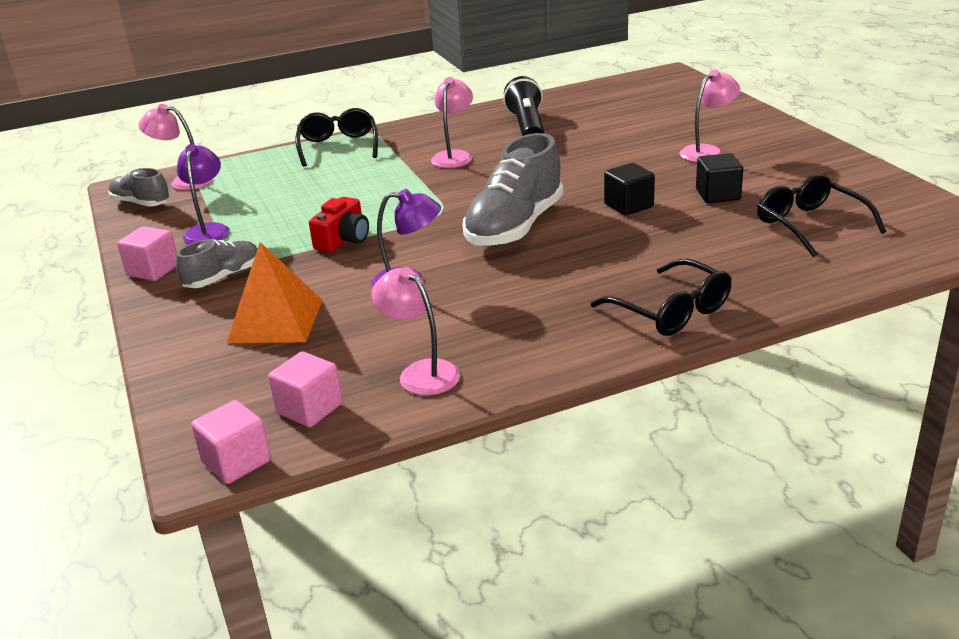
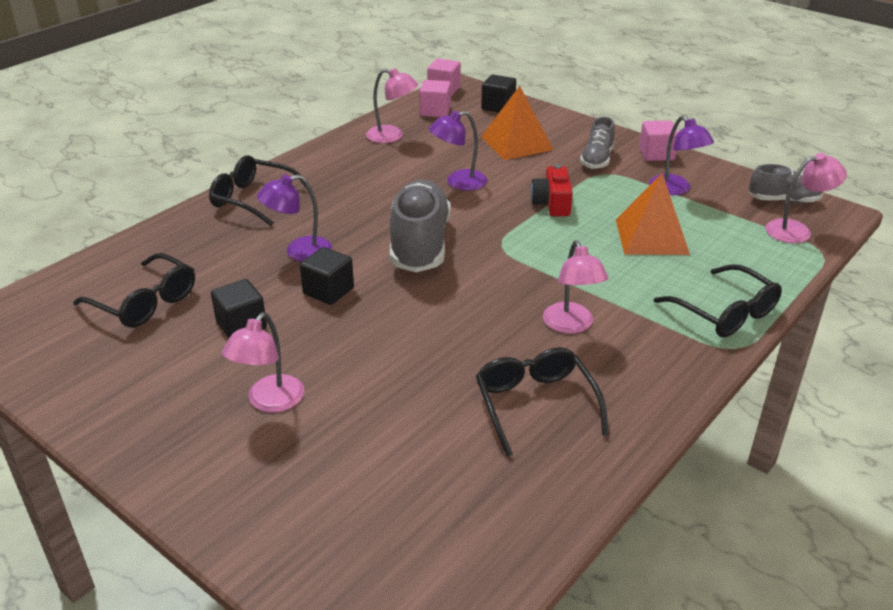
camera: 150 degrees right, 5 degrees up
(210, 394) = (498, 106): none -> black cube
(302, 197) = (651, 236): none -> orange pyramid
(527, 127) = (535, 405): black flashlight -> black glasses
(640, 242) = (299, 252): none -> purple lamp

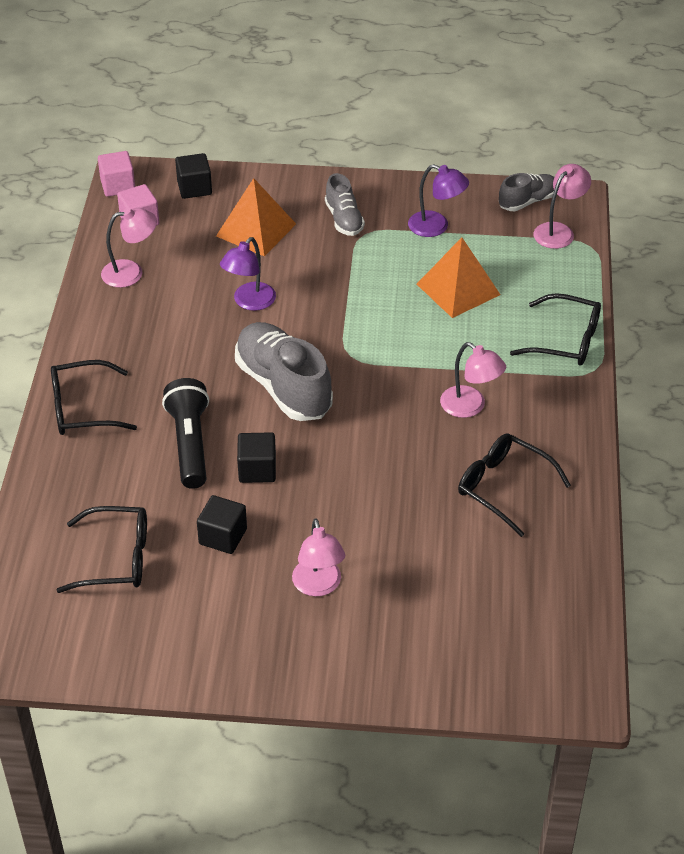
camera: 35 degrees left, 10 degrees up
(299, 252) = (190, 444): purple lamp -> black flashlight
(552, 203) = (351, 290): red camera -> none
(656, 154) = (388, 190): pink cube -> none

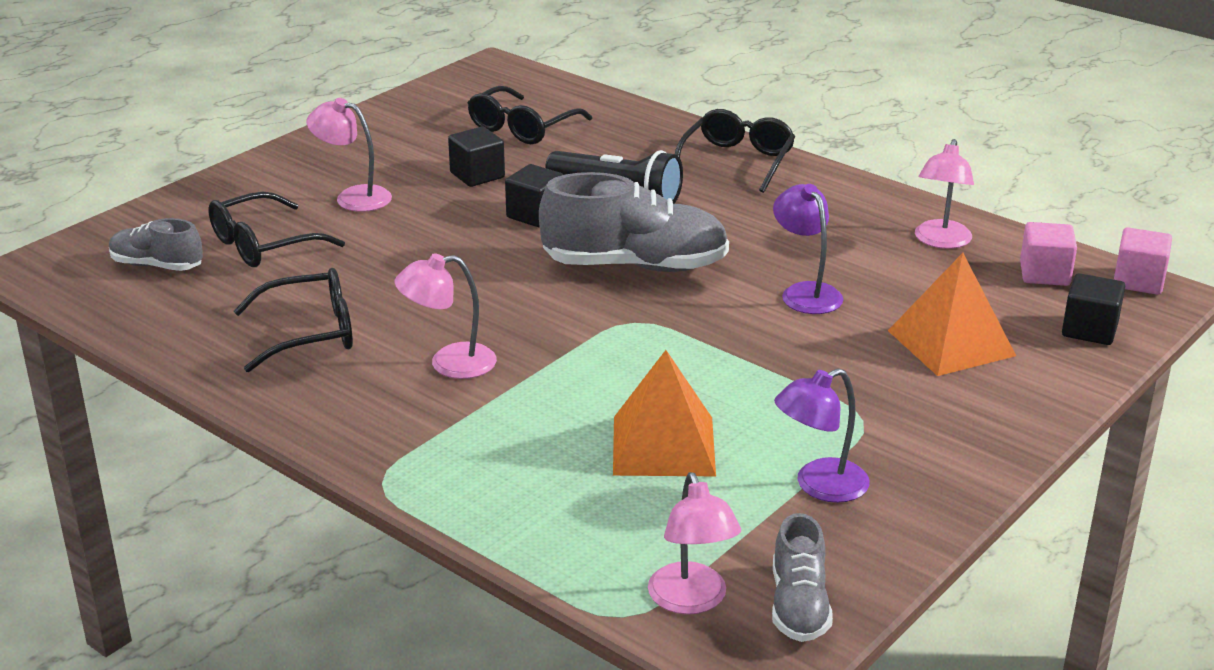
camera: 125 degrees right, 15 degrees down
(344, 219) = (912, 416): grey shoe -> grey shoe (157, 266)
(566, 340) = (460, 486): black glasses -> black glasses (263, 245)

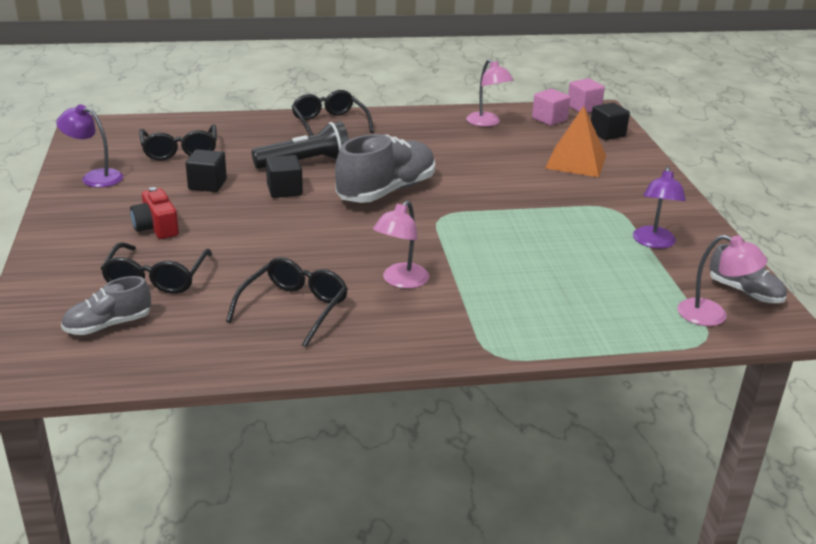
camera: 50 degrees left, 0 degrees up
(353, 197) = (156, 227): pink lamp -> red camera
(664, 445) = (569, 262): orange pyramid -> none
(805, 292) = (482, 168): purple lamp -> purple lamp (95, 177)

